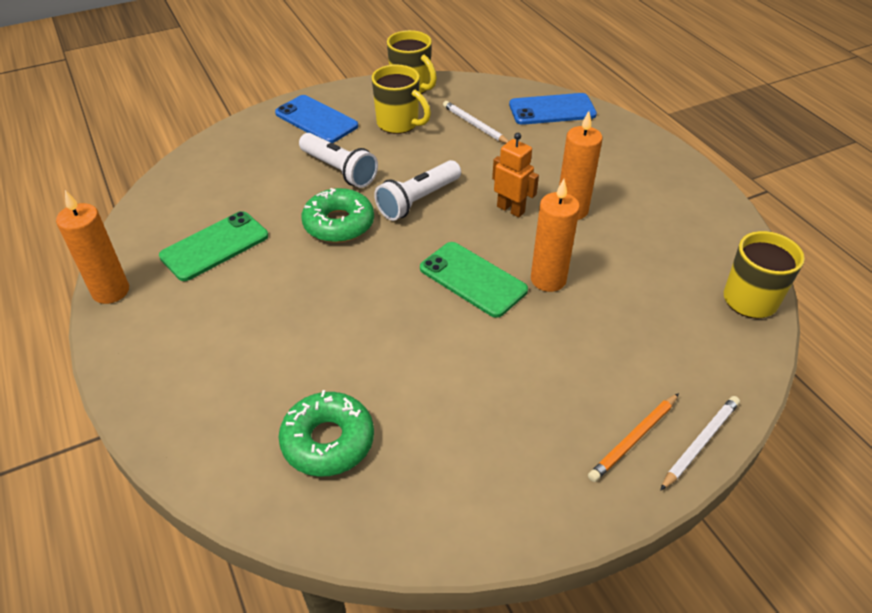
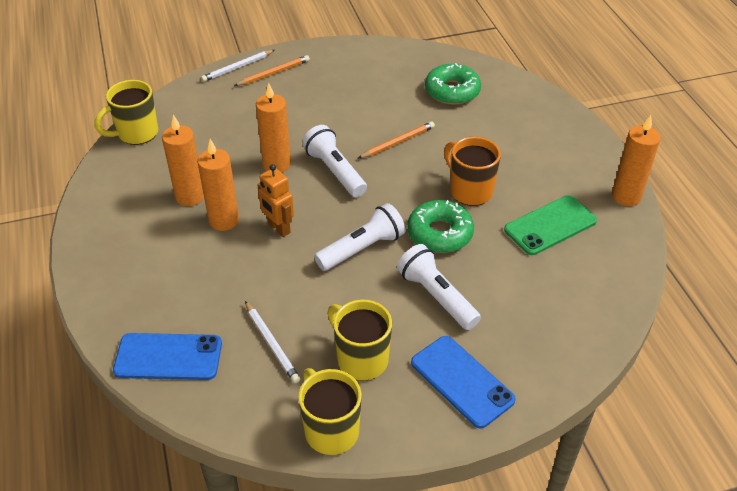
camera: 170 degrees left, 0 degrees up
(304, 275) = (469, 191): none -> orange mug
(402, 331) = (398, 142): none -> orange pencil
(473, 279) = (335, 171): green phone -> white flashlight
(624, 230) = (190, 196): none -> orange candle

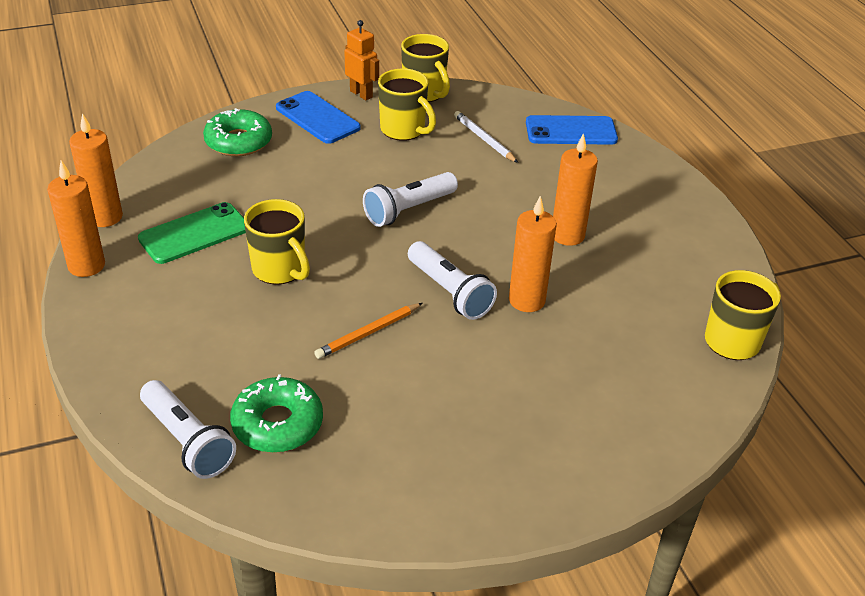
camera: 175 degrees right, 5 degrees down
(190, 196) = (618, 260): orange candle -> orange candle (105, 217)
(237, 67) = (643, 467): white pencil -> none
(274, 73) = (577, 456): orange pencil -> none
(278, 228) = (503, 228): orange robot -> orange robot (361, 94)
(437, 296) = (332, 171): white flashlight -> white flashlight (187, 441)
(439, 233) = (323, 225): green donut -> green donut (238, 142)
(469, 191) = (280, 270): orange mug -> yellow mug

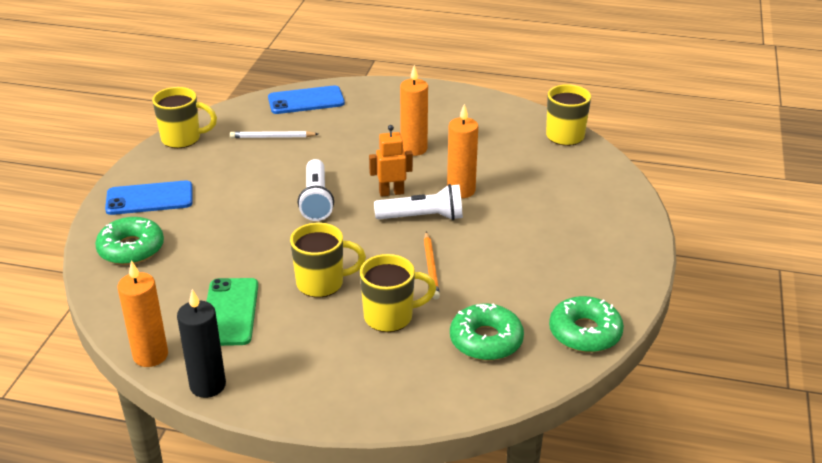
camera: 55 degrees left, 5 degrees down
(86, 266) = (207, 385): orange candle -> black candle
(187, 441) = (468, 390): white flashlight -> none
(352, 504) = (585, 332): none -> green donut
(361, 94) = (144, 166): orange robot -> orange robot (391, 192)
(404, 130) = (218, 166): yellow mug -> yellow mug (390, 317)
(571, 131) = (306, 100): blue phone -> blue phone turned 45 degrees clockwise

